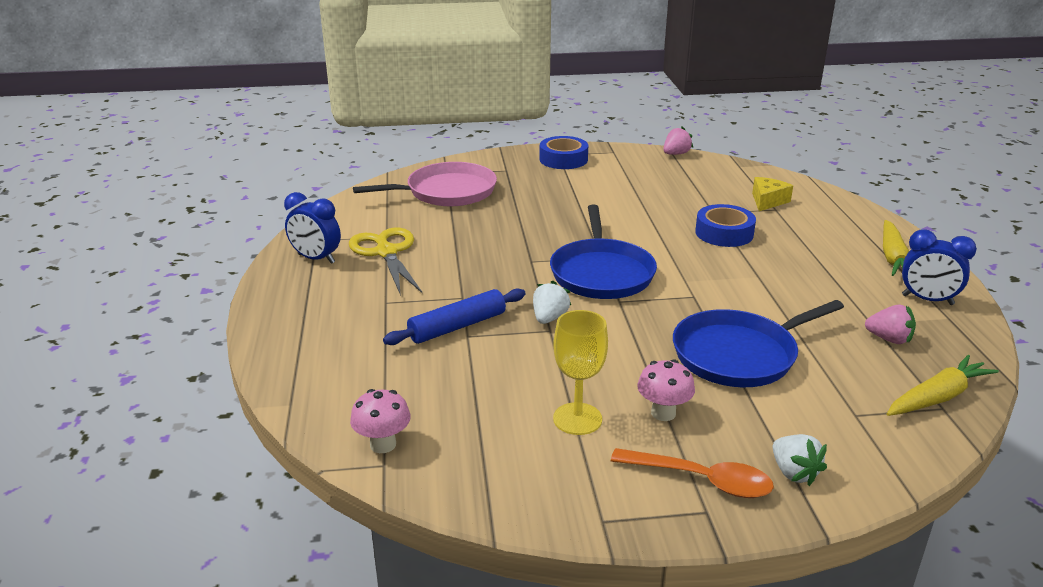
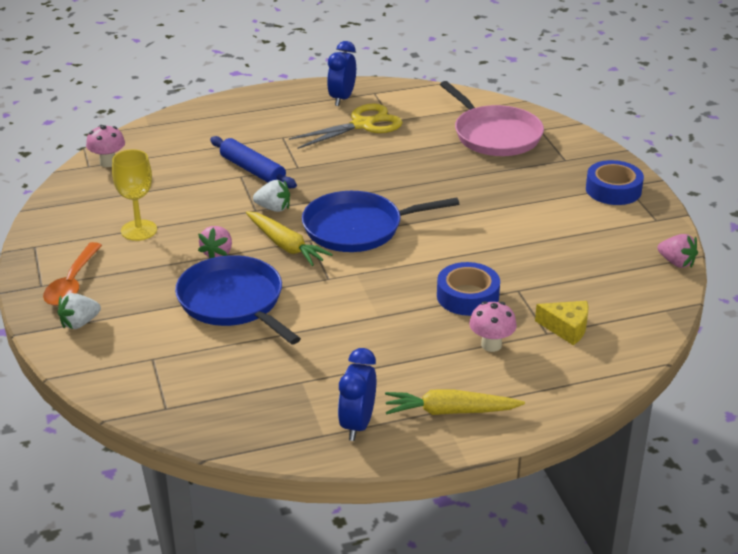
camera: 80 degrees right, 5 degrees up
(663, 413) = (148, 266): pink mushroom -> pink mushroom (491, 345)
(889, 339) = (273, 389): pink strawberry -> pink strawberry (217, 253)
(937, 397) = (181, 407): yellow carrot -> yellow carrot (286, 246)

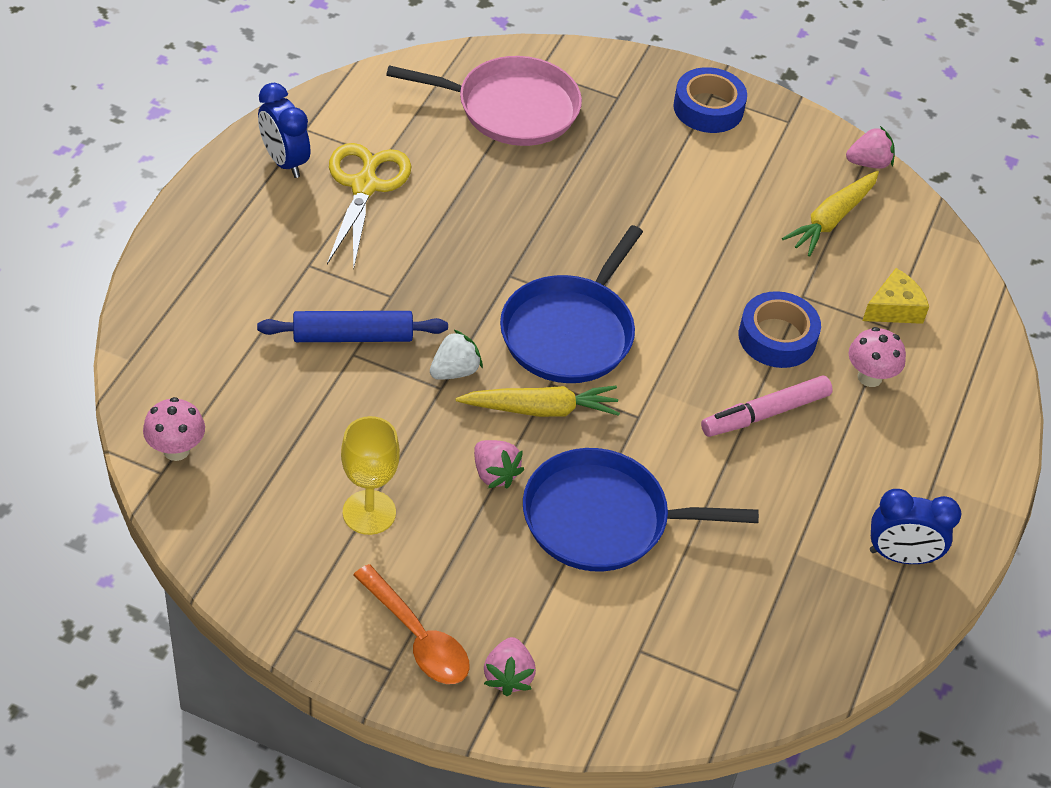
camera: 55 degrees left, 15 degrees up
(79, 323) = (508, 676): white strawberry -> pink strawberry
(357, 424) = (901, 556): blue clock -> blue clock turned 45 degrees counterclockwise
(399, 320) = (766, 413): none -> pink marker
(450, 411) = (941, 477): yellow carrot -> yellow carrot (831, 220)

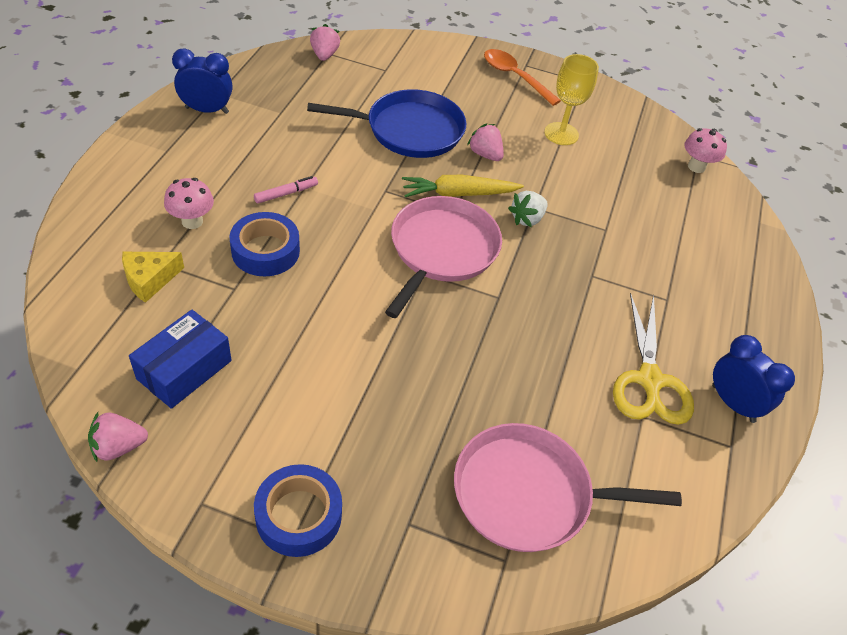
camera: 175 degrees right, 0 degrees up
(353, 336) = (610, 242): blue rolling pin -> none
(508, 676) = (460, 61): pink strawberry -> pink strawberry (324, 55)
(570, 332) = (441, 250): blue pan -> pink pan
(766, 413) = (286, 193): pink marker -> pink marker, size x0.59
(831, 220) = (184, 370): yellow carrot -> blue box

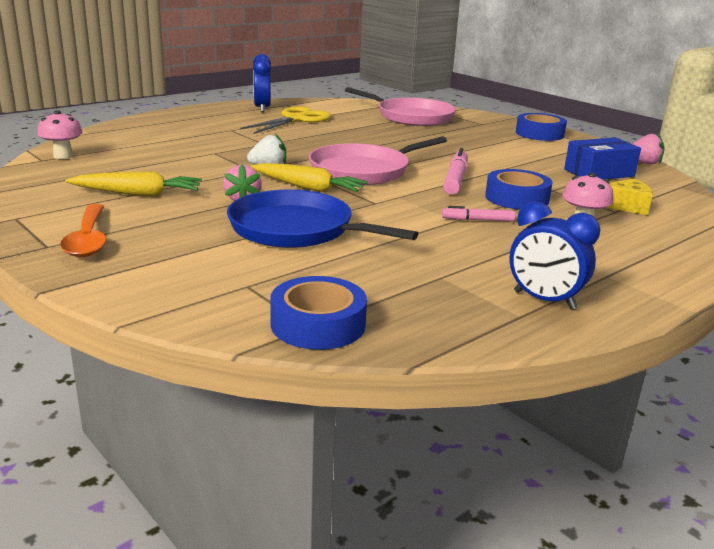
camera: 145 degrees left, 25 degrees down
(324, 55) = (318, 324): pink strawberry -> blue tape
(343, 269) = (455, 180): none -> pink marker
(561, 134) = (138, 194): yellow goblet -> yellow carrot

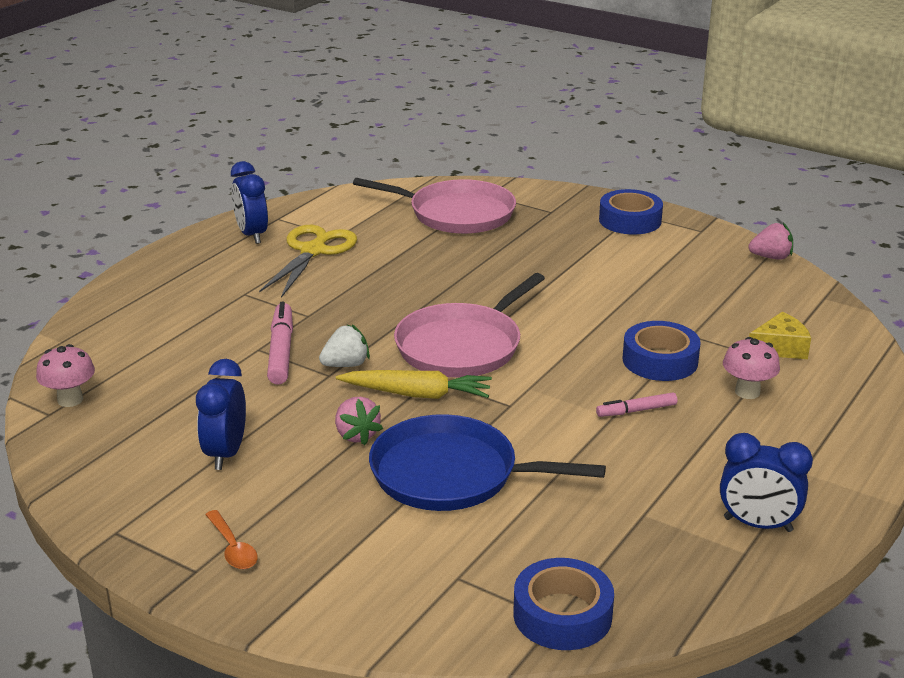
camera: 15 degrees left, 5 degrees up
(88, 239) = (233, 548): orange spoon -> orange spoon, size x0.62
(138, 194) = (225, 453): yellow carrot -> blue clock
(455, 180) = (576, 340): pink marker -> pink marker (281, 351)
(599, 173) = (729, 289): blue box -> none

